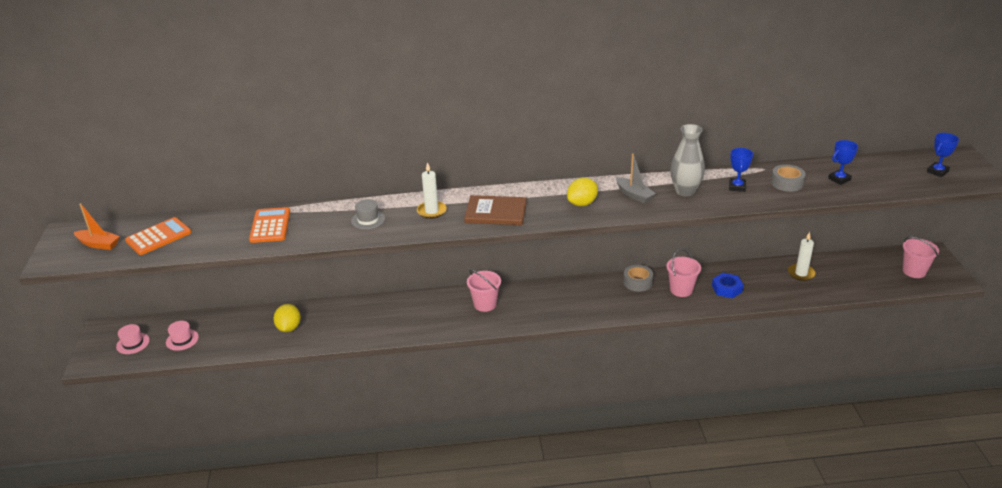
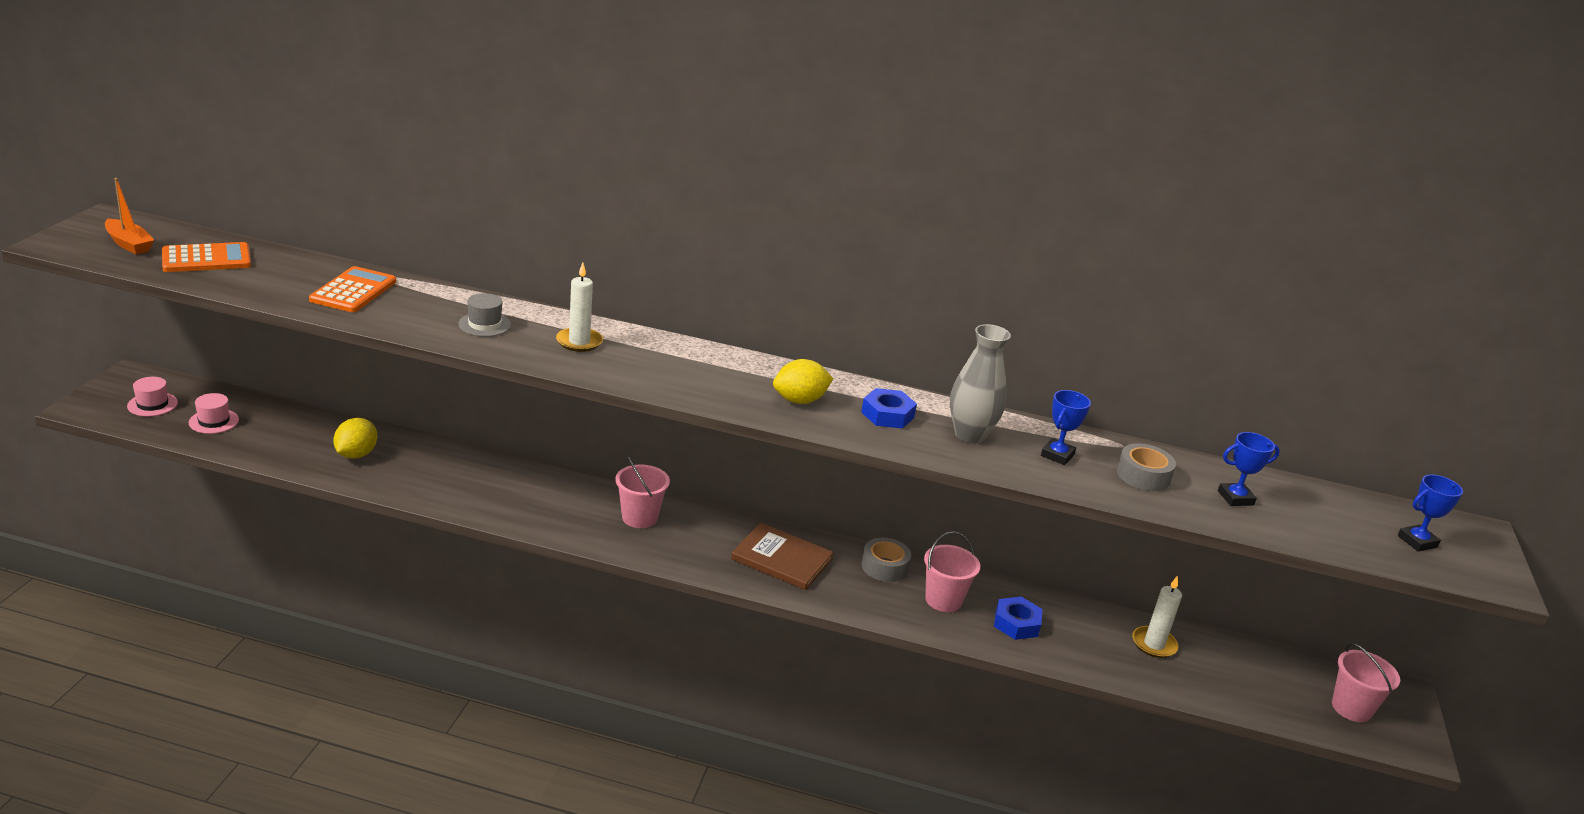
camera: 15 degrees right, 5 degrees down
(495, 212) = (665, 372): brown book -> brown book (782, 559)
(634, 195) = (887, 415): grey boat -> blue nut

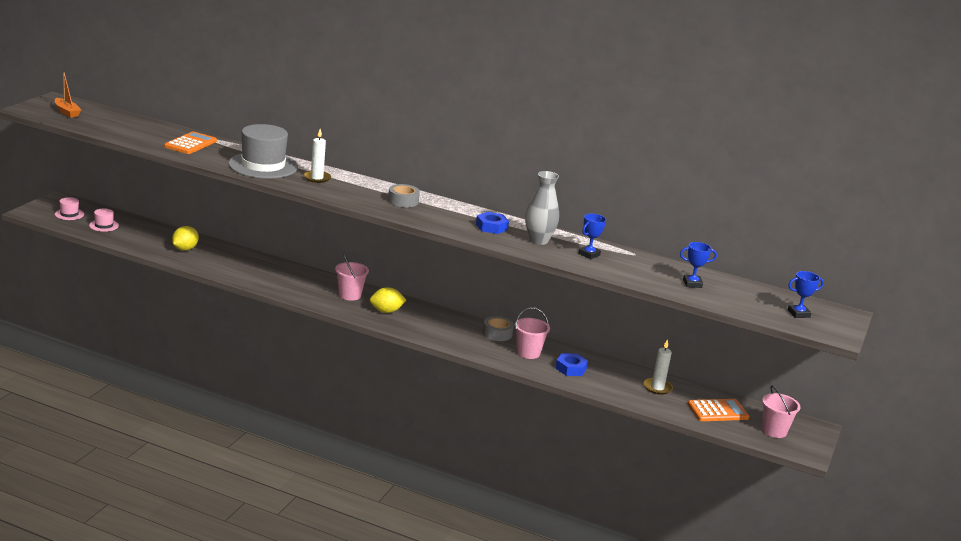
camera: 10 degrees right, 5 degrees down
(206, 259) = (109, 122): orange calculator -> orange calculator (717, 411)
(484, 324) = (263, 165): grey hat -> grey hat, size x2.23
(782, 559) = (432, 323): brown book -> none
(800, 400) = (440, 216): yellow lemon -> yellow lemon (386, 311)
(1143, 475) = (638, 268): grey tape -> grey tape (403, 201)

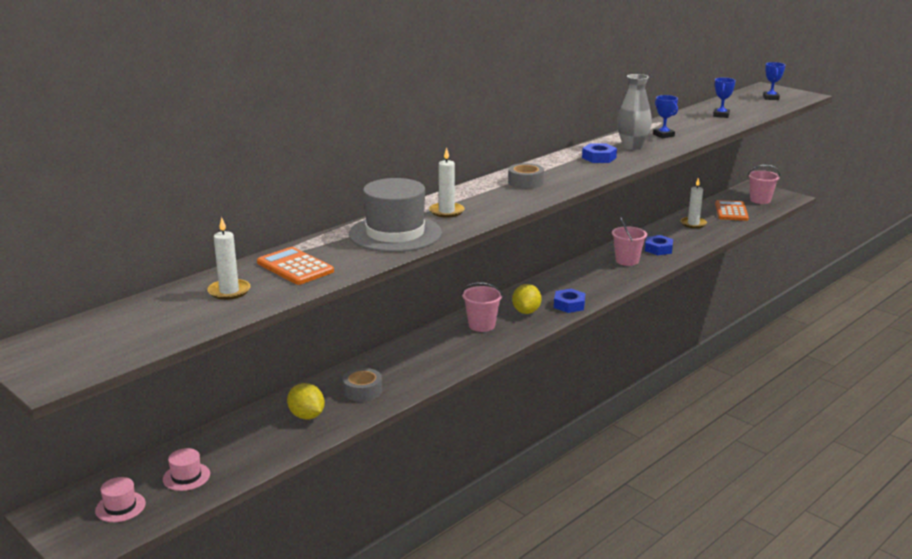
camera: 65 degrees left, 0 degrees up
(67, 112) = (94, 345): orange boat -> none
(146, 132) = (229, 291): none -> white candle
(411, 328) = (569, 305): none -> blue nut
(497, 333) = (586, 267): grey tape -> grey tape (362, 391)

